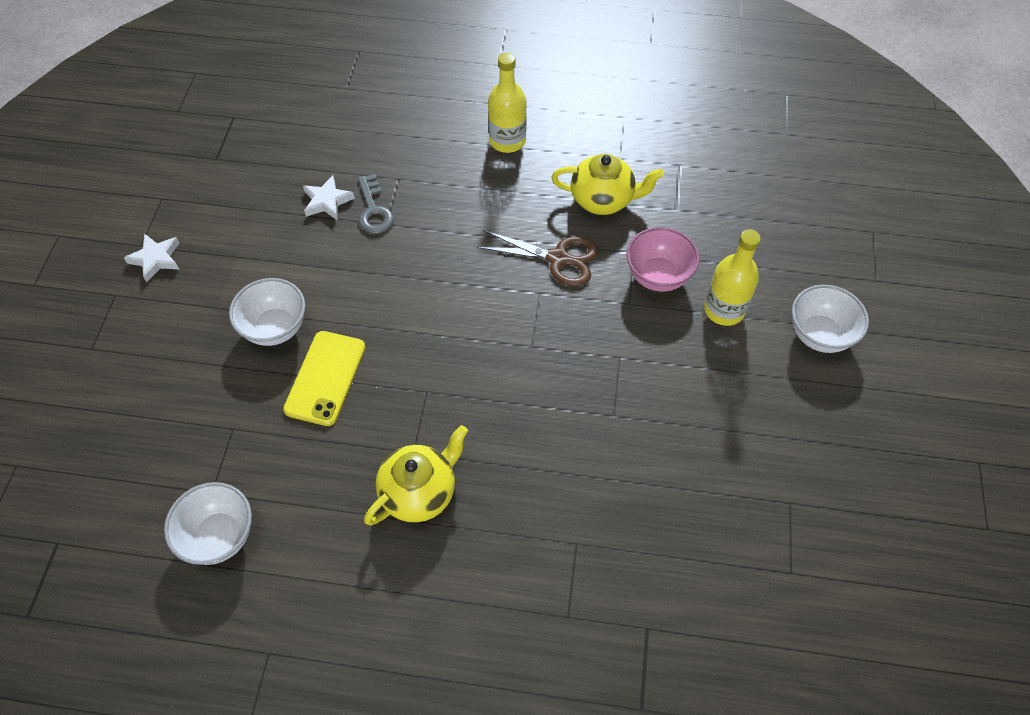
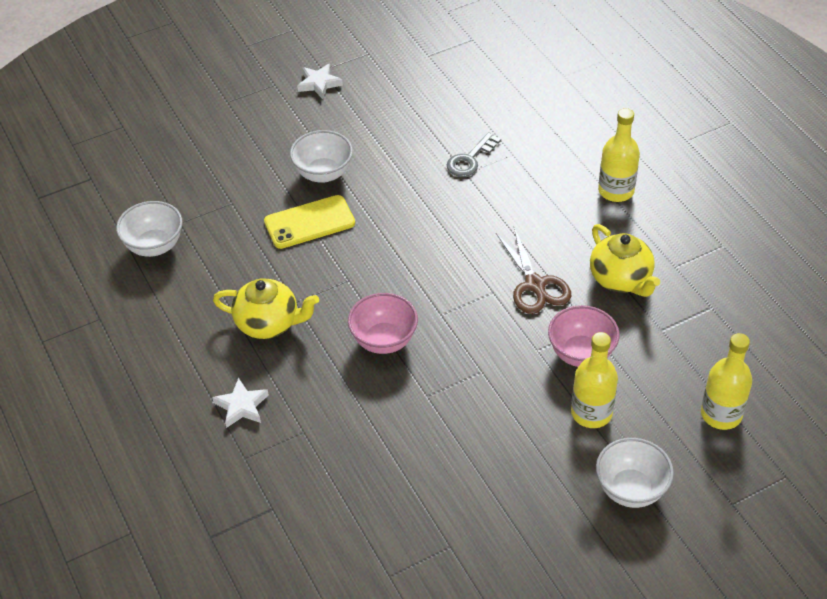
camera: 55 degrees right, 10 degrees down
(327, 201) = (451, 131): white star -> white star (241, 406)
(523, 408) = (384, 341): none -> pink bowl
(788, 230) = (721, 414): none -> yellow bottle

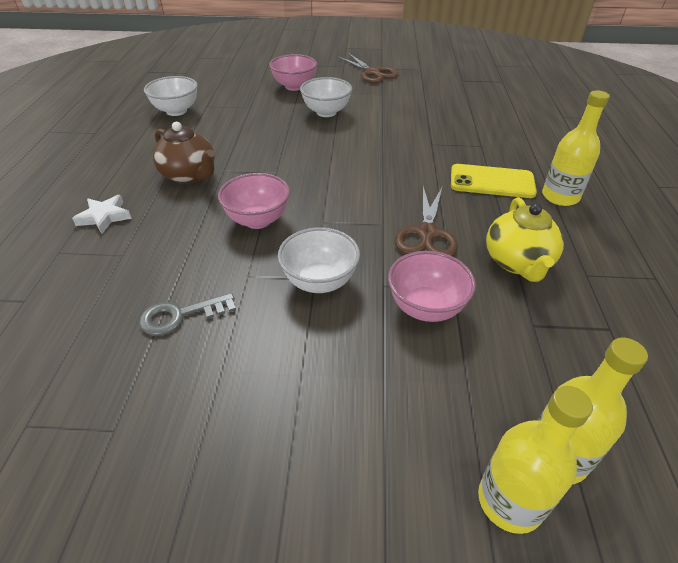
camera: 30 degrees right, 5 degrees down
(249, 147) = (294, 86): none -> pink bowl
(268, 323) = (190, 175): yellow teapot -> brown teapot
(309, 222) = (287, 132): yellow phone -> yellow phone (492, 182)
(319, 83) = (372, 73): white star -> brown scissors
(470, 159) = (443, 138): grey key -> grey key (181, 315)
(591, 413) = (391, 370): yellow bottle -> yellow bottle (510, 501)
(631, 490) = (368, 488): white bowl -> white bowl (319, 281)

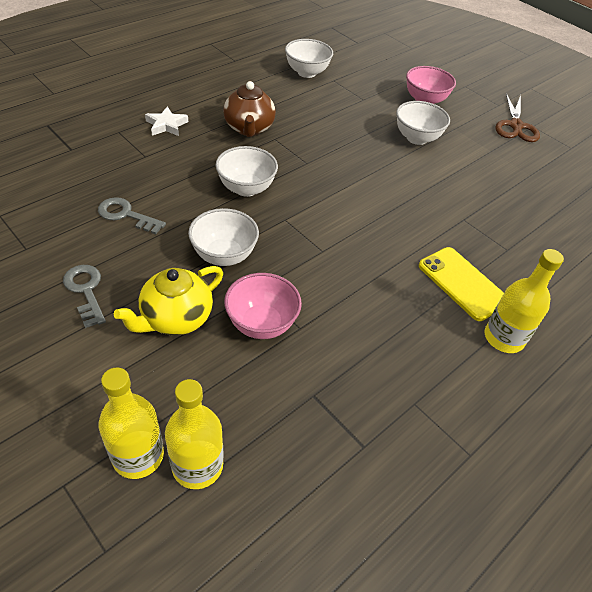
camera: 40 degrees right, 5 degrees up
(244, 412) = (86, 291): none -> grey key
(258, 220) = (246, 188): pink bowl -> white bowl
(427, 234) = (342, 280): brown scissors -> none
(517, 262) = (375, 351): yellow teapot -> yellow teapot (176, 318)

